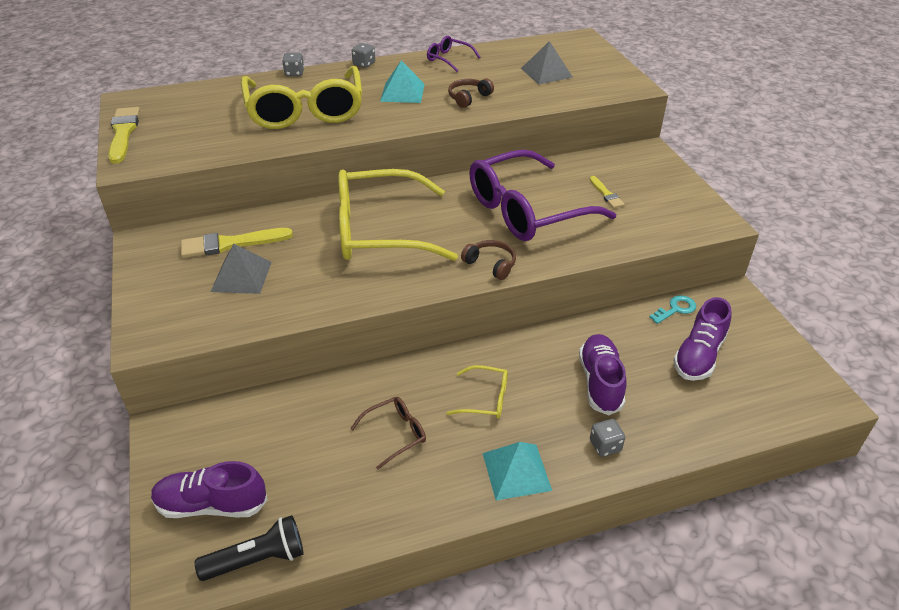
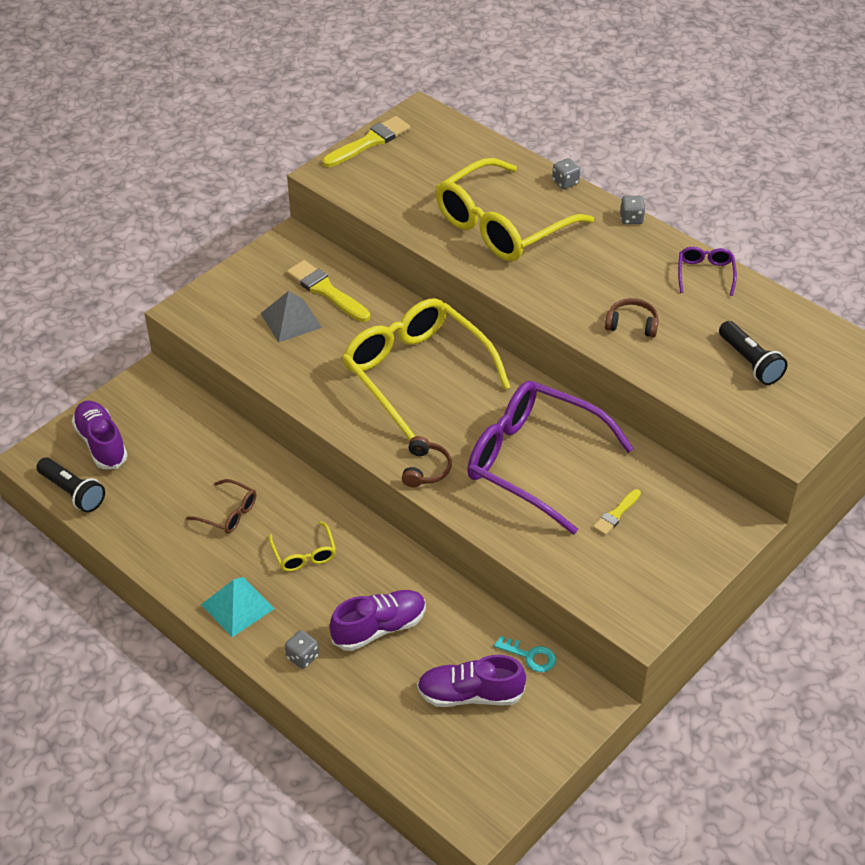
camera: 60 degrees right, 5 degrees up
(402, 92) = (598, 273): turquoise pyramid -> none
(546, 72) = (750, 362): grey pyramid -> black flashlight

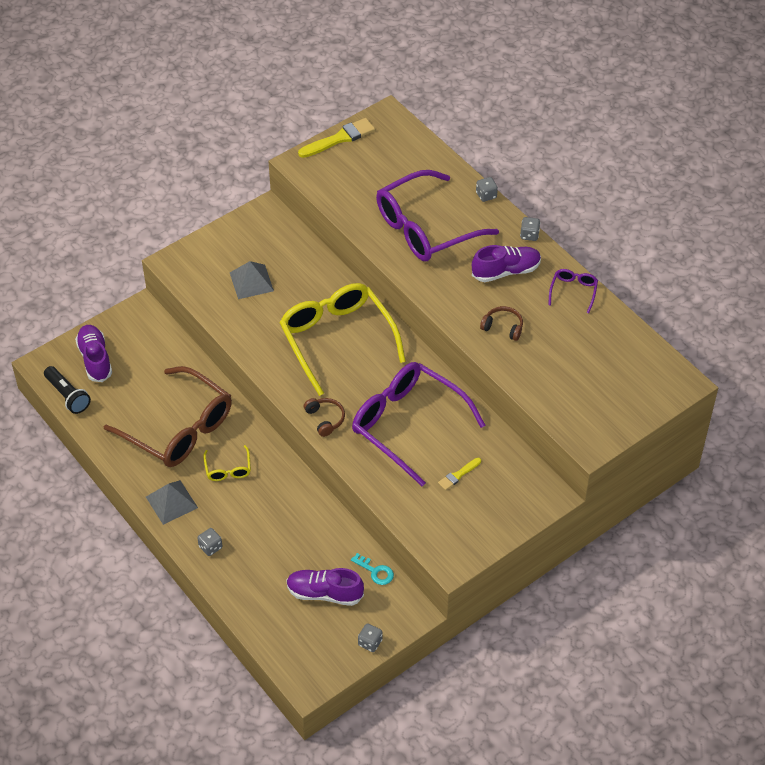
camera: 10 degrees right, 5 degrees up
(228, 513) = (179, 428): brown glasses -> brown glasses, size x2.34
(237, 606) = (171, 502): turquoise pyramid -> grey pyramid
(326, 291) = (284, 260): yellow brush -> none
(379, 628) = (270, 534): purple shoe -> purple shoe (506, 271)
(425, 469) = (325, 419): brown headphones -> brown headphones turned 45 degrees counterclockwise
(502, 226) = (425, 228): yellow glasses -> purple glasses
(548, 751) = (370, 642): none -> grey dice
(750, 362) = (584, 371): black flashlight -> none

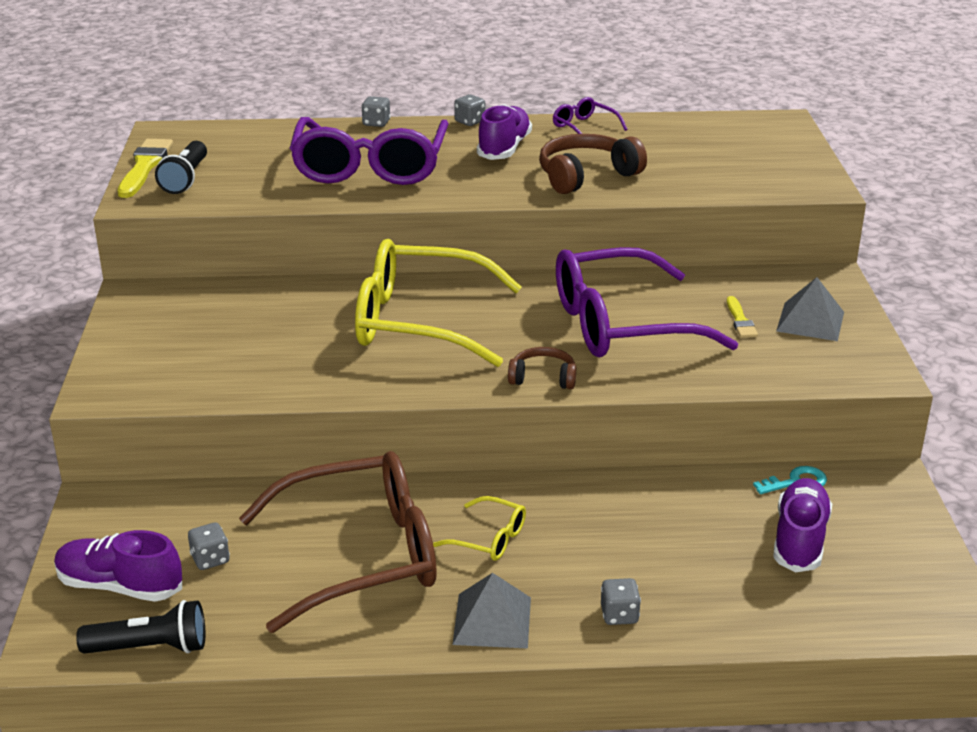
camera: 55 degrees left, 20 degrees down
(251, 281) = (232, 346): grey pyramid -> grey pyramid (810, 321)
(324, 593) = (799, 539): purple shoe -> purple shoe turned 150 degrees clockwise
(340, 164) = (186, 179): none -> black flashlight
(370, 642) = (919, 534): grey dice -> grey dice (210, 559)
(503, 327) = (586, 176): brown headphones -> brown headphones, size x1.72

